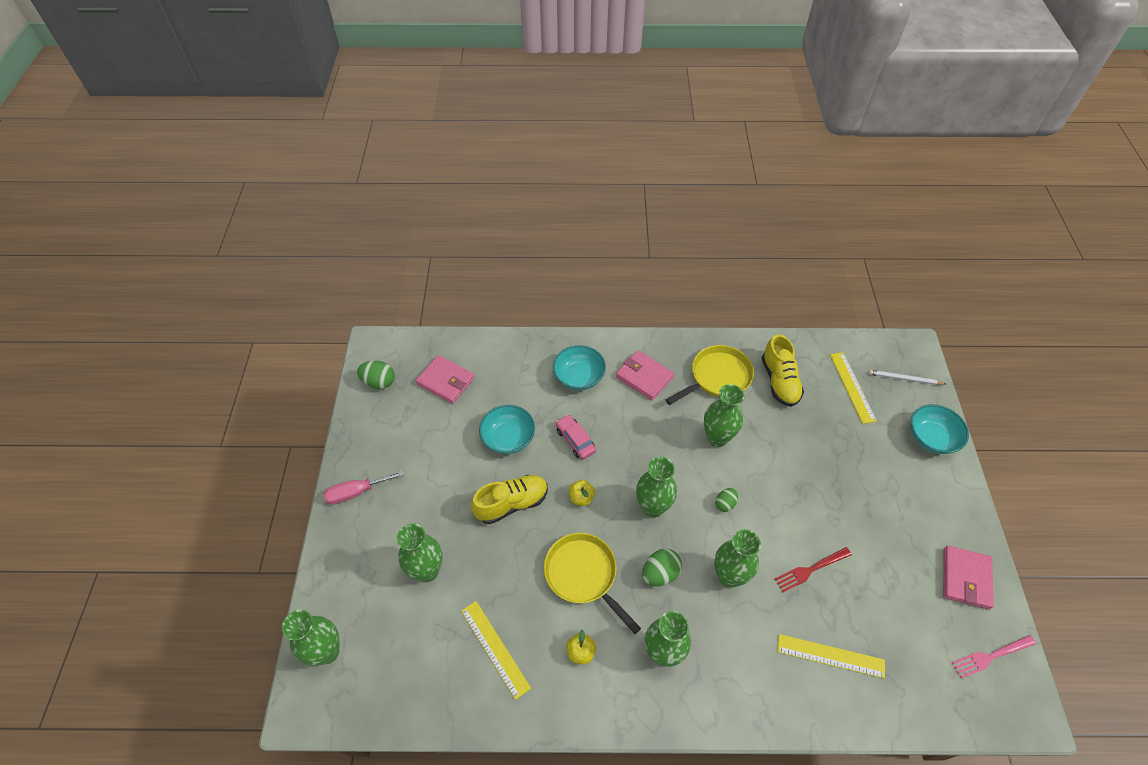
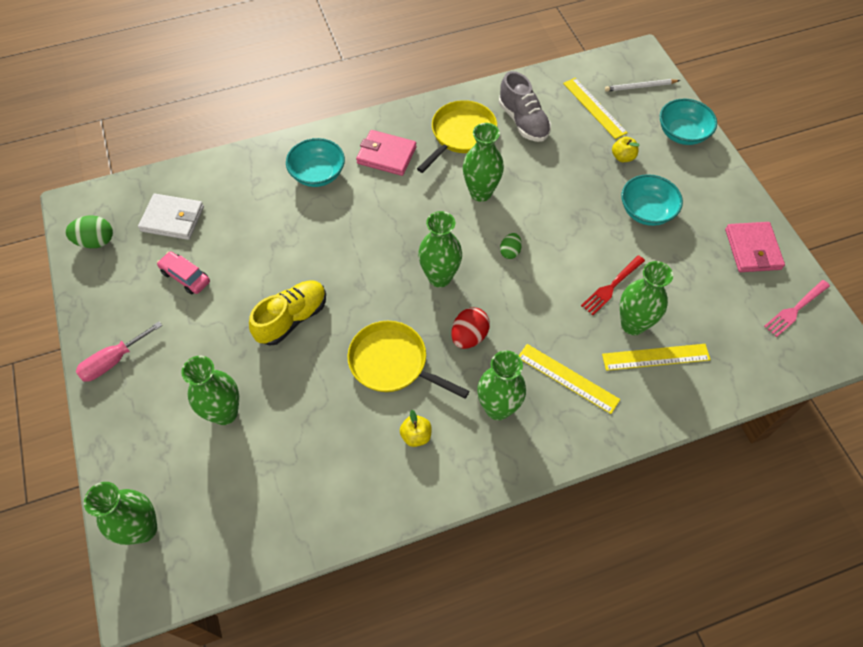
camera: 20 degrees left, 5 degrees up
(446, 381) = (172, 219): pink wallet -> white wallet
(495, 648) = (326, 463): yellow ruler -> yellow ruler (567, 378)
(508, 438) = (264, 256): turquoise bowl -> turquoise bowl (646, 211)
(575, 440) = (337, 237): pink car -> pink car (186, 277)
(581, 498) = (363, 290): yellow apple -> yellow apple (622, 157)
(660, 573) = (469, 336): green egg -> red egg
(728, 576) = (537, 317): green vase -> green vase (633, 324)
(779, 381) = (523, 121): yellow shoe -> grey shoe

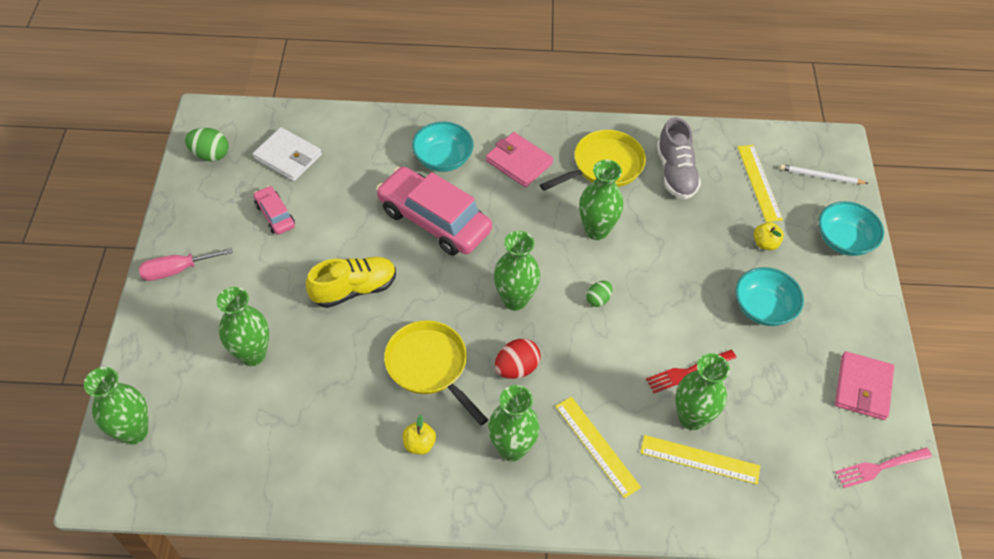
camera: 20 degrees right, 5 degrees down
(335, 231) = (434, 220): none -> pink car

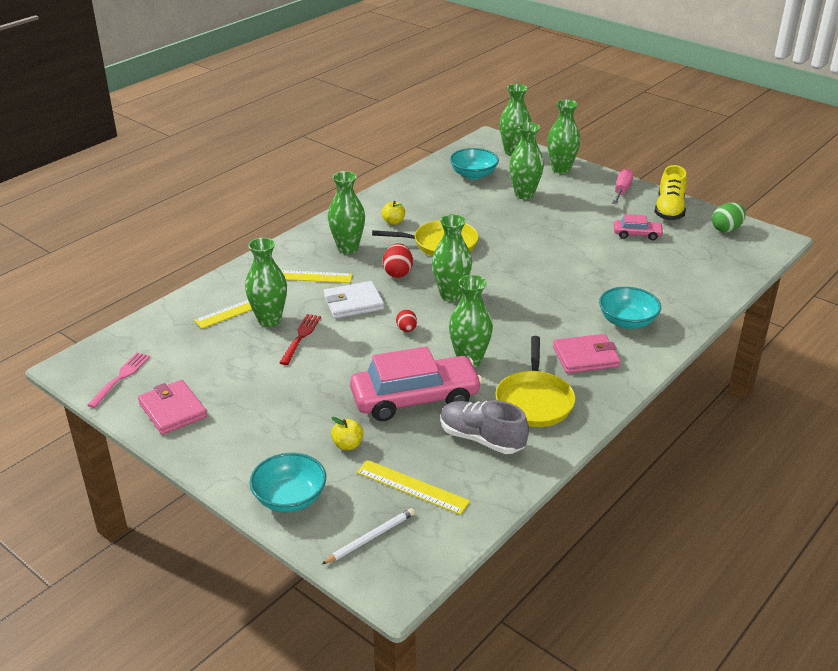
camera: 130 degrees right, 20 degrees down
(156, 353) = (561, 169): none -> green vase
(288, 157) = (695, 257): white wallet -> white wallet (353, 303)
(354, 289) = (535, 240): yellow shoe -> yellow shoe (669, 210)
(434, 220) = (564, 292): pink car -> pink car (415, 399)
(598, 299) = (406, 329): green egg -> red egg
(763, 308) = (296, 404): turquoise bowl -> turquoise bowl (473, 175)

